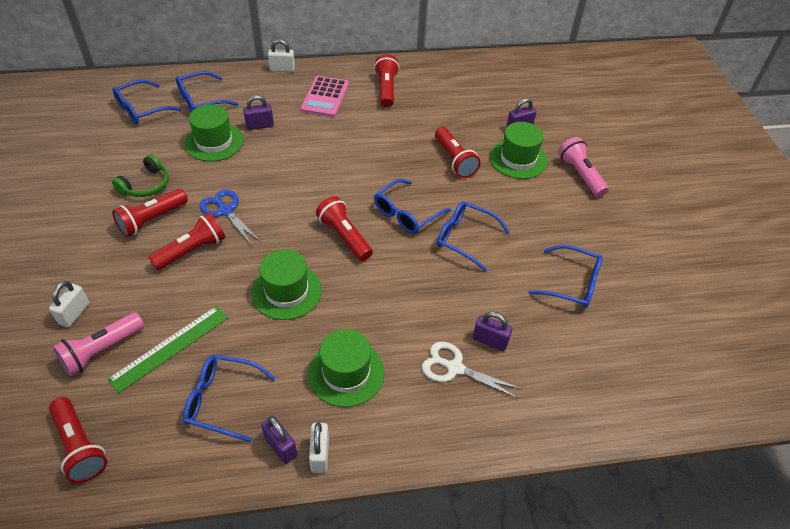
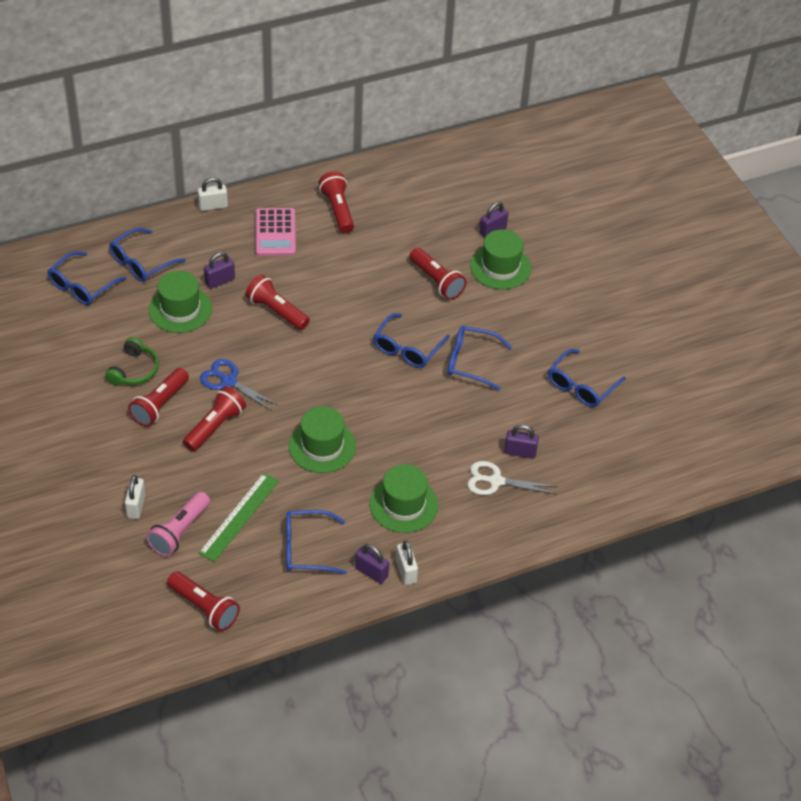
camera: 15 degrees left, 0 degrees up
(344, 236) = (355, 383): red flashlight -> red flashlight (276, 311)
(572, 284) = (581, 386): blue glasses -> blue glasses turned 120 degrees clockwise
(580, 175) = (566, 273): pink flashlight -> none

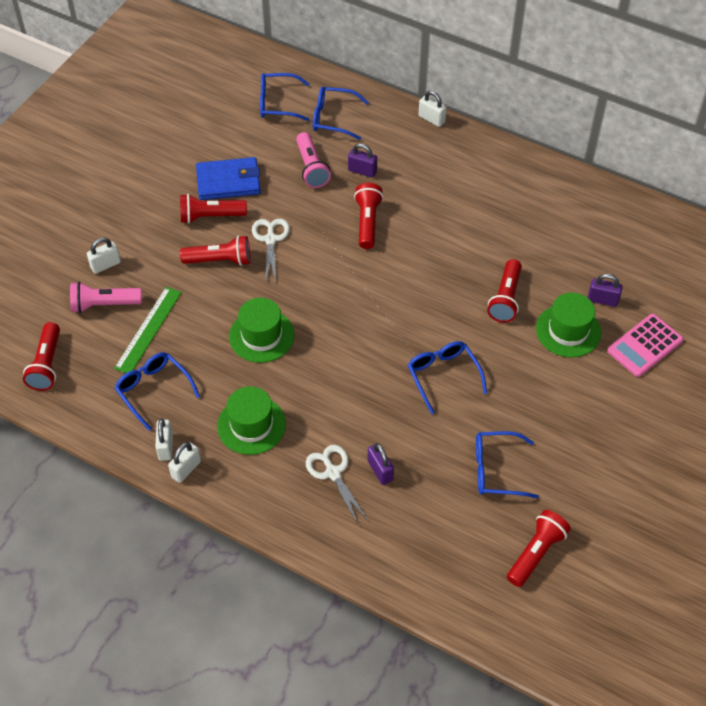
camera: 55 degrees right, 5 degrees up
(134, 370) = (228, 181): green headphones -> blue wallet
(180, 309) = (311, 168): green hat -> pink flashlight
(228, 381) = (270, 239): blue scissors -> white scissors
(239, 516) = (148, 330): green ruler -> green ruler turned 60 degrees counterclockwise
(275, 233) = (445, 170): pink calculator -> pink calculator (644, 345)
(338, 210) = (511, 190): red flashlight -> red flashlight (536, 553)
(371, 572) = (166, 447): purple padlock -> white padlock
(407, 348) = (414, 325): blue glasses -> none

